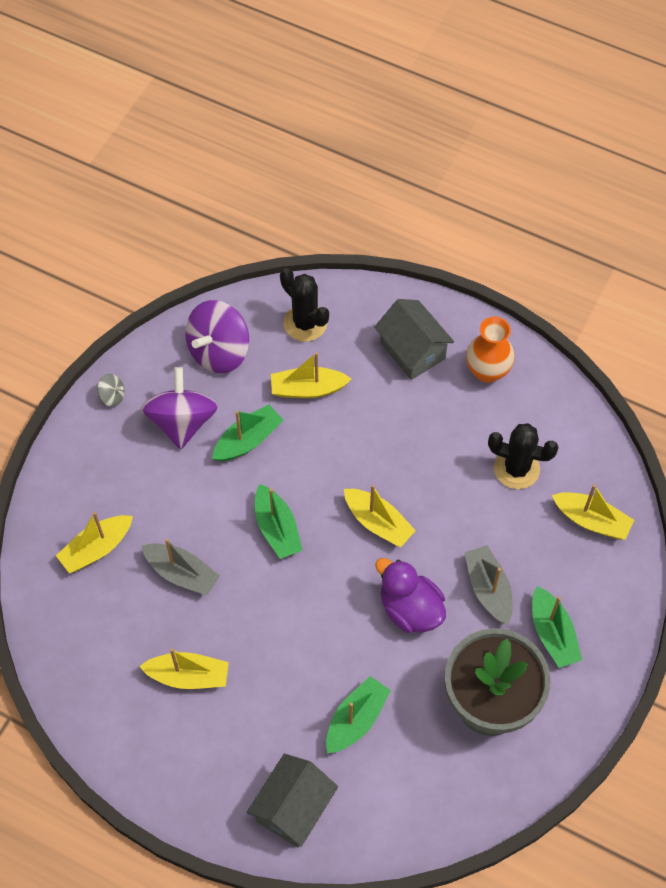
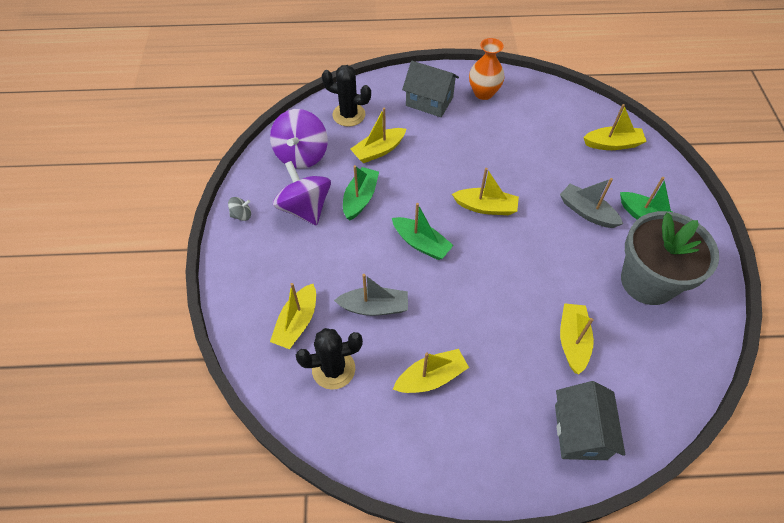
camera: 30 degrees left, 5 degrees down
(356, 719) = (572, 341): green boat -> yellow boat
(410, 609) = (549, 249): purple duck -> none
(516, 469) = (545, 136): black cactus -> black cactus (333, 369)

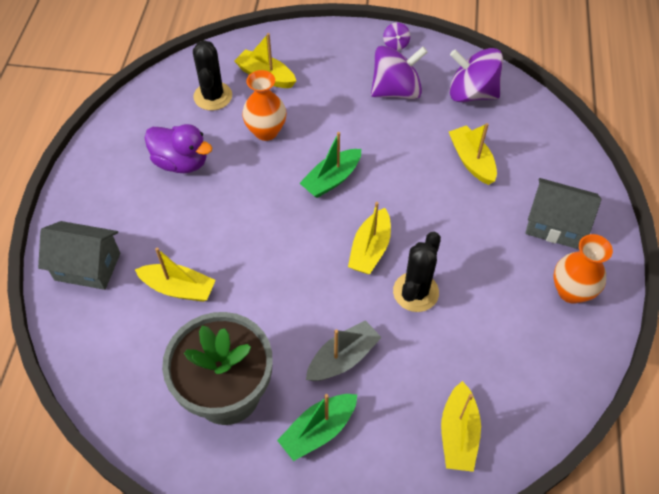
camera: 100 degrees right, 0 degrees up
(241, 215) = (395, 44): grey spinning top -> purple spinning top
(349, 115) = (533, 140): black cactus -> black cactus (415, 292)
(360, 198) = (402, 136): green boat -> none
(374, 307) = (266, 131): grey boat -> orange vase
(429, 101) = (555, 224): grey house -> grey house turned 75 degrees clockwise
(431, 377) = (181, 162): yellow boat -> purple duck

